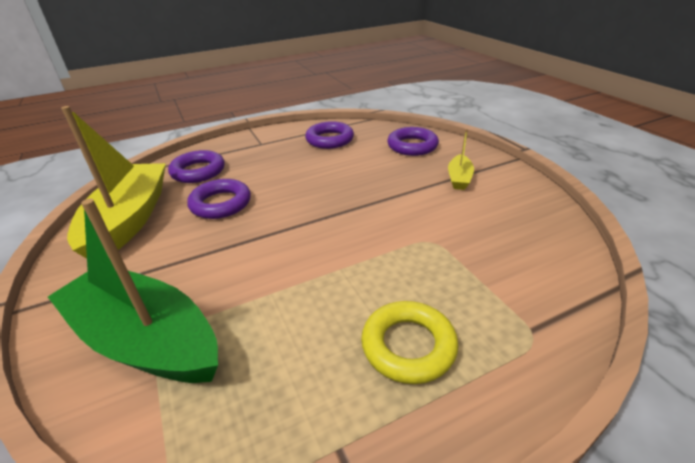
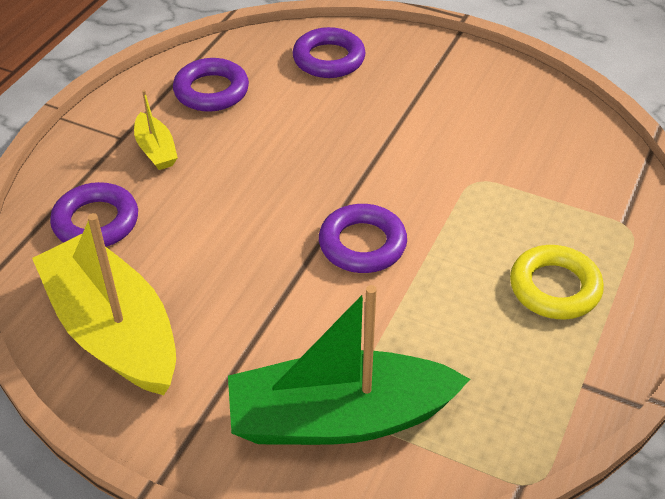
camera: 40 degrees left, 10 degrees up
(221, 204) = (200, 250): purple ring -> purple ring (362, 244)
(459, 178) = (428, 87): yellow boat -> yellow boat (156, 150)

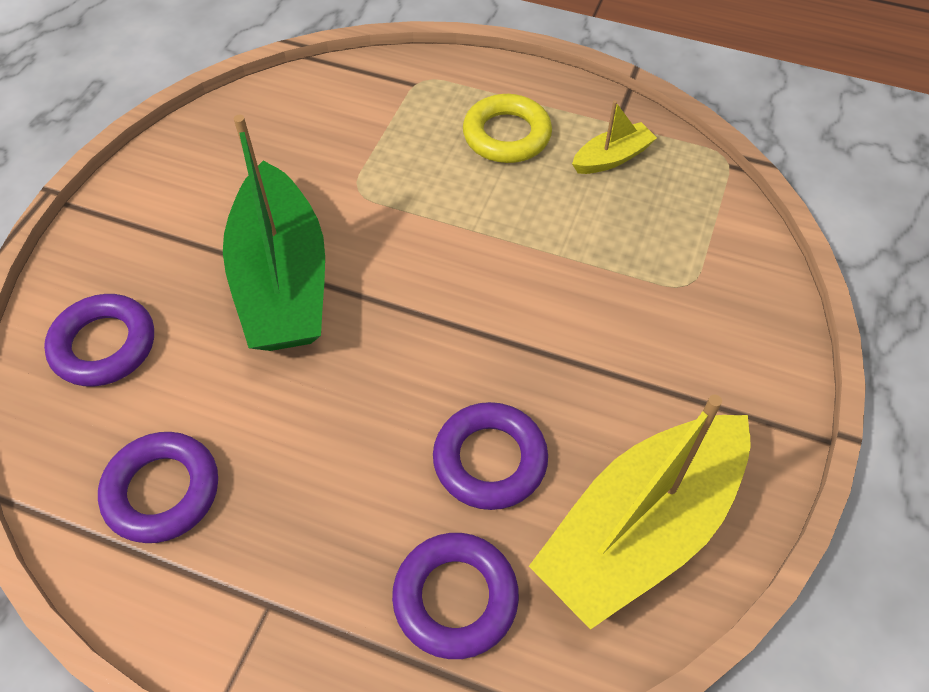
camera: 95 degrees left, 10 degrees up
(156, 150) = (299, 546): yellow boat -> yellow boat (612, 158)
(340, 418) = (700, 292): green boat -> green boat (282, 280)
(362, 244) = (465, 287): purple ring -> purple ring (490, 460)

